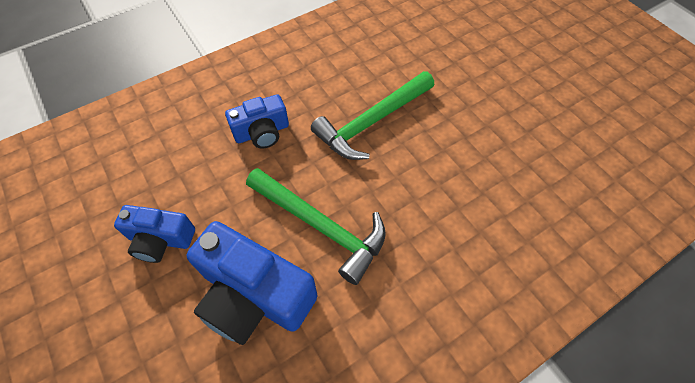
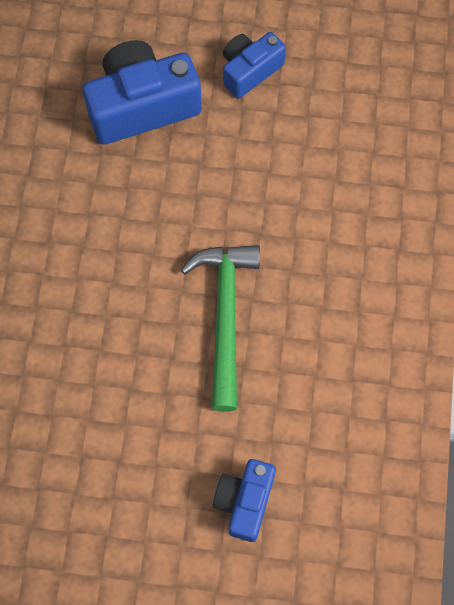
camera: 130 degrees right, 10 degrees up
(262, 132) = (298, 210): blue camera -> blue camera (245, 501)
(321, 226) = (155, 190): green hammer -> none

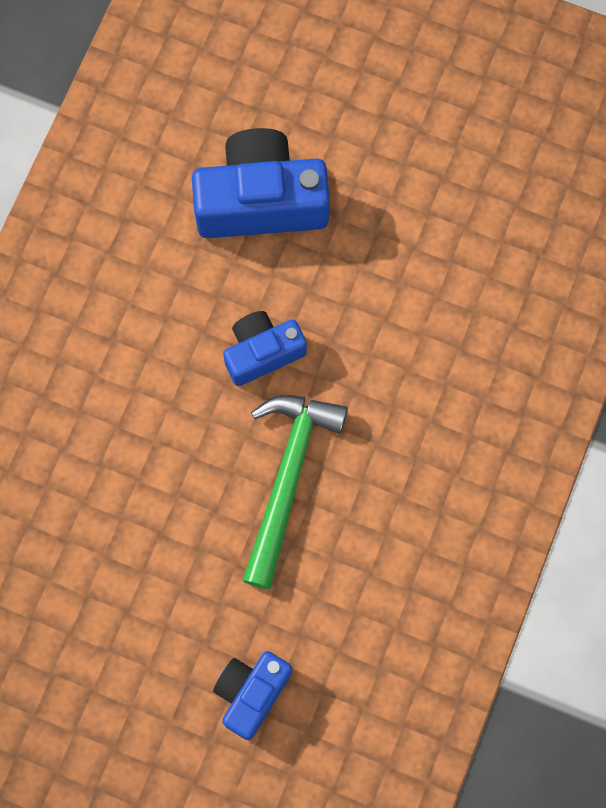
camera: 15 degrees right, 5 degrees up
(249, 71) = (398, 188): blue camera -> blue camera (262, 352)

